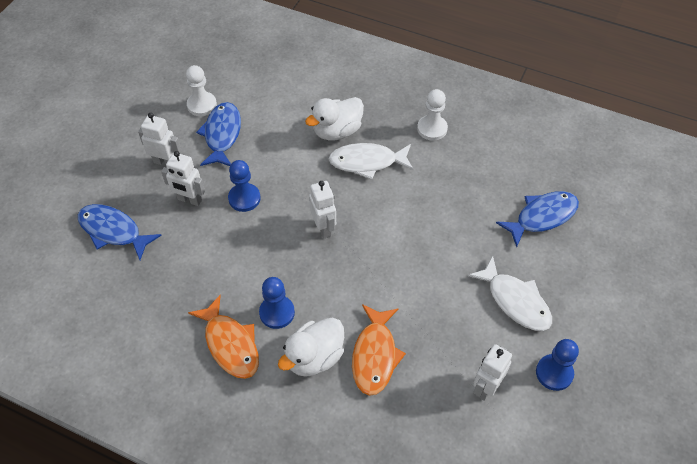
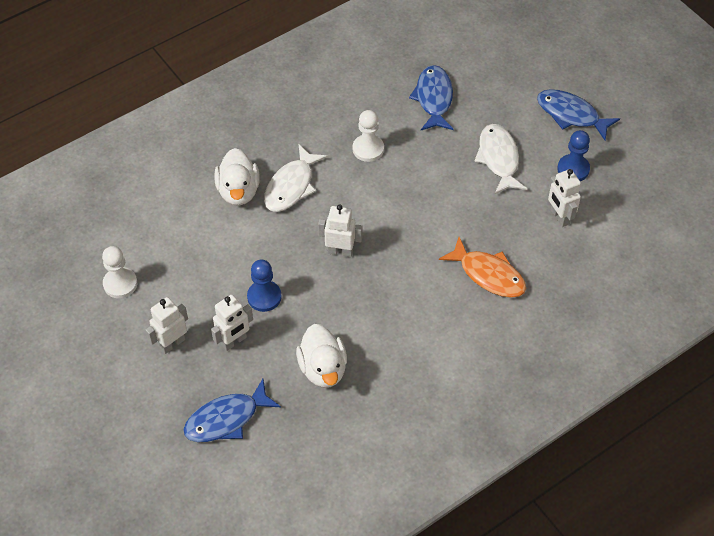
camera: 60 degrees left, 0 degrees up
(222, 134) = (172, 282): blue fish -> blue fish (571, 115)
(230, 344) = (413, 372): orange fish -> none
(277, 313) = (404, 325): blue pawn -> none
(314, 357) = (464, 317): white duck -> white duck (323, 369)
(432, 129) = (289, 121): white pawn -> white pawn (368, 149)
(515, 301) = (498, 158): white fish -> white fish turned 90 degrees counterclockwise

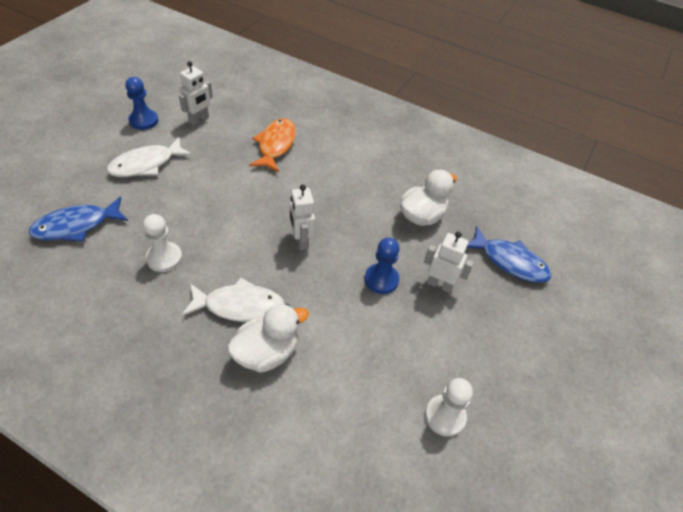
camera: 120 degrees left, 5 degrees down
(172, 343) = (475, 333): white robot -> none
(571, 115) = (78, 132): blue fish -> none

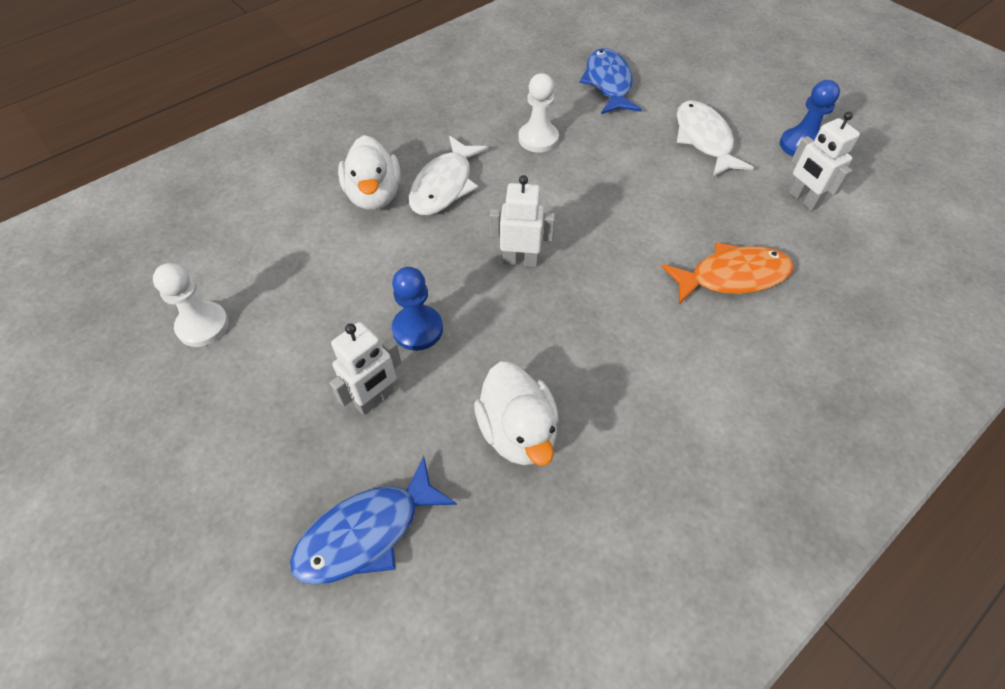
camera: 115 degrees right, 5 degrees up
(275, 145) = (732, 276): orange fish -> orange fish turned 45 degrees counterclockwise

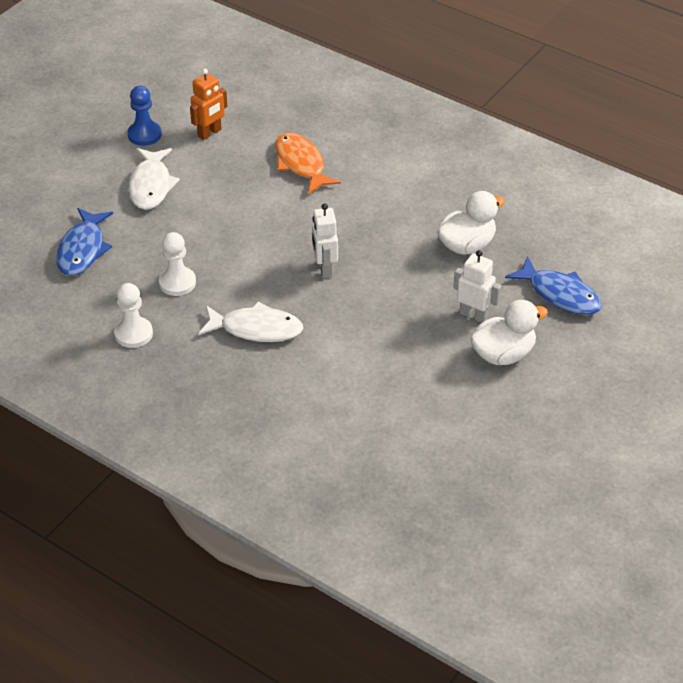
camera: 105 degrees left, 10 degrees down
(203, 326) = (456, 428): white pawn -> white pawn (133, 334)
(374, 196) = (283, 370): white duck -> white duck (503, 354)
(417, 329) = (409, 309): blue pawn -> none
(608, 83) = (83, 250): blue fish -> blue fish turned 60 degrees counterclockwise
(704, 139) = (151, 186): white fish -> white fish turned 60 degrees counterclockwise
(803, 199) = (209, 133): white robot -> orange robot

